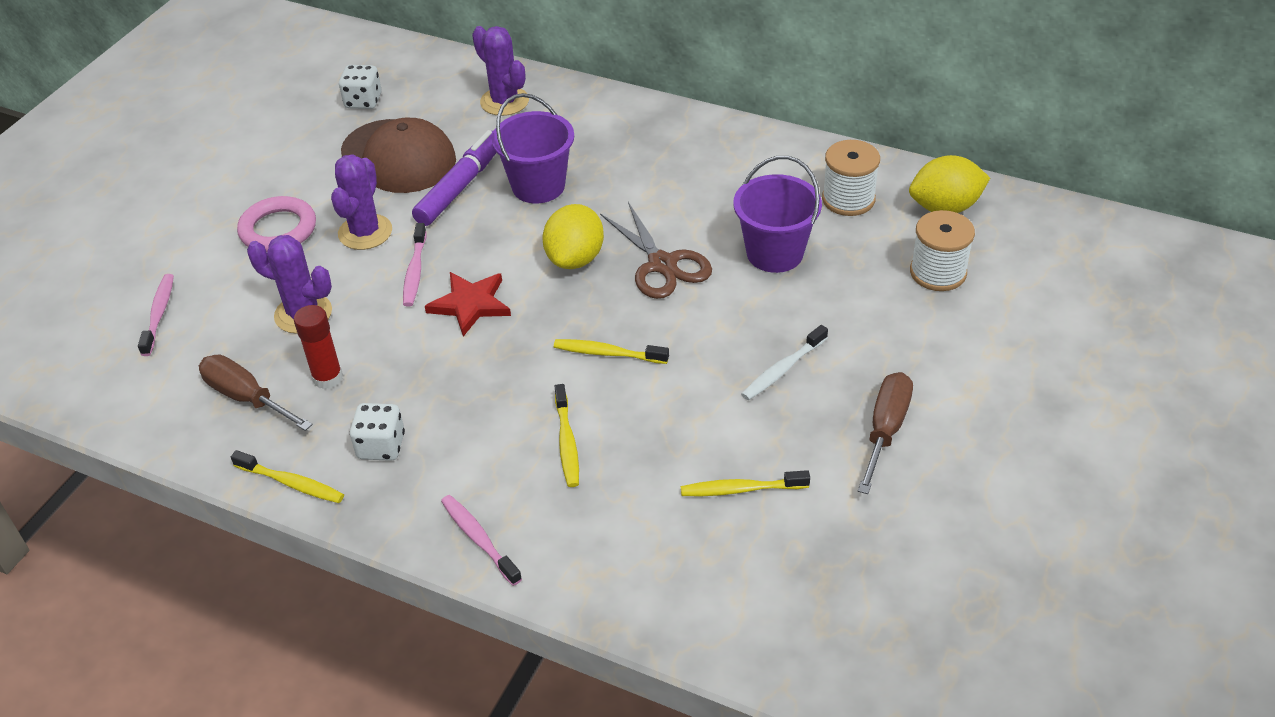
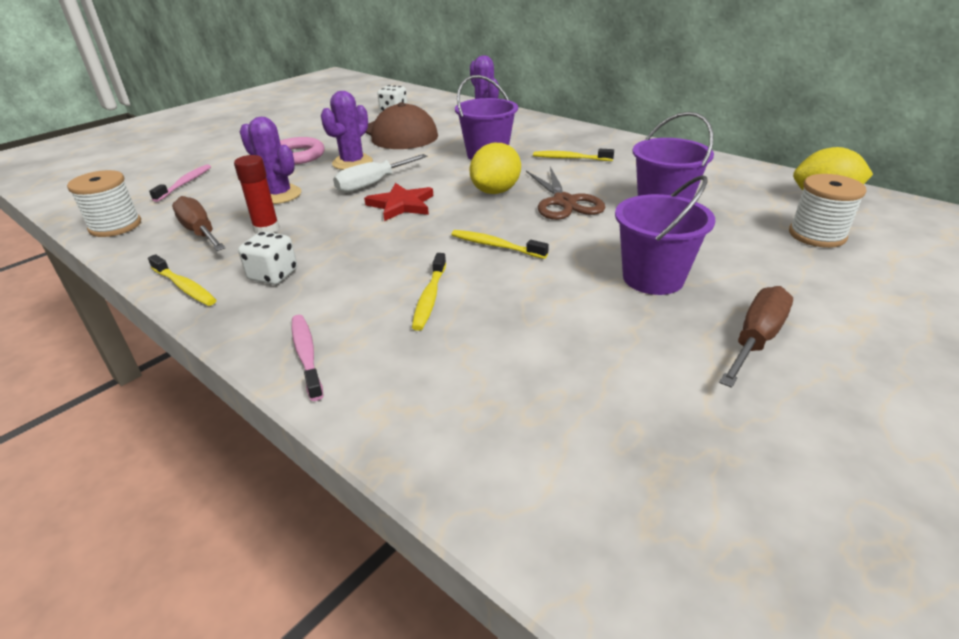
camera: 15 degrees right, 10 degrees down
(415, 271) = (372, 184): pink toothbrush -> white screwdriver
(461, 186) = (432, 150): purple marker -> none
(741, 489) = (585, 362): yellow toothbrush -> yellow toothbrush (570, 158)
(782, 369) = (653, 278): white toothbrush -> purple bucket
(848, 199) = (734, 185): white spool -> white spool (115, 226)

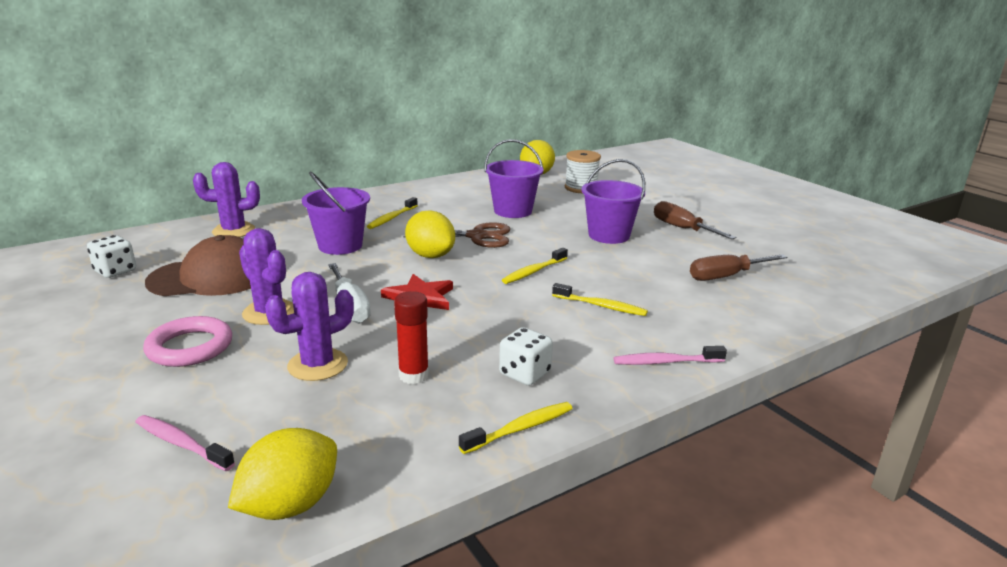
camera: 75 degrees left, 10 degrees down
(115, 226) = (290, 505): white spool -> yellow lemon
(200, 232) = (380, 423): brown screwdriver -> brown screwdriver (726, 276)

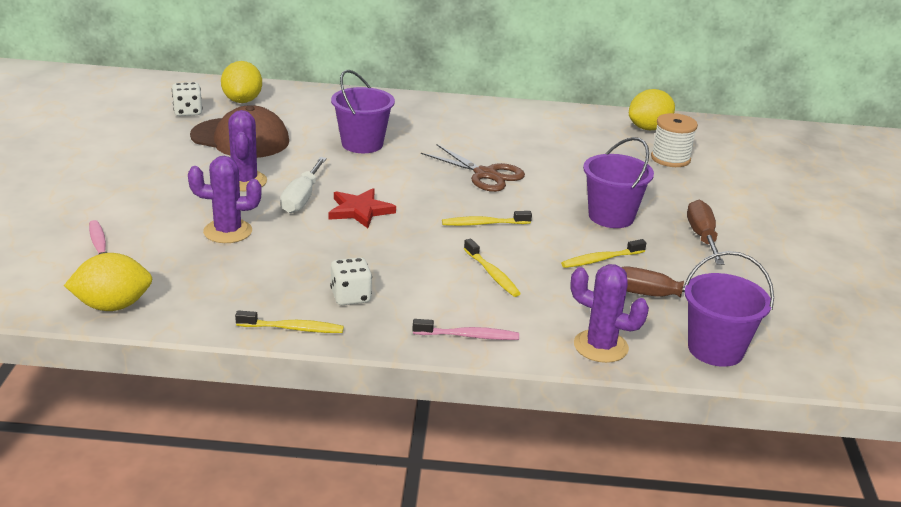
camera: 35 degrees right, 5 degrees up
(190, 347) = (170, 187): pink ring -> none
(233, 231) = (301, 103): purple cactus -> purple cactus (600, 346)
(392, 218) = (438, 132): yellow toothbrush -> yellow toothbrush (601, 259)
(413, 375) = (276, 264): red glue stick -> none
(430, 255) = (420, 178): yellow lemon -> yellow lemon (242, 100)
(513, 211) = (558, 161): purple bucket -> purple bucket (715, 349)
(665, 362) = (468, 336): pink toothbrush -> pink toothbrush turned 150 degrees clockwise

